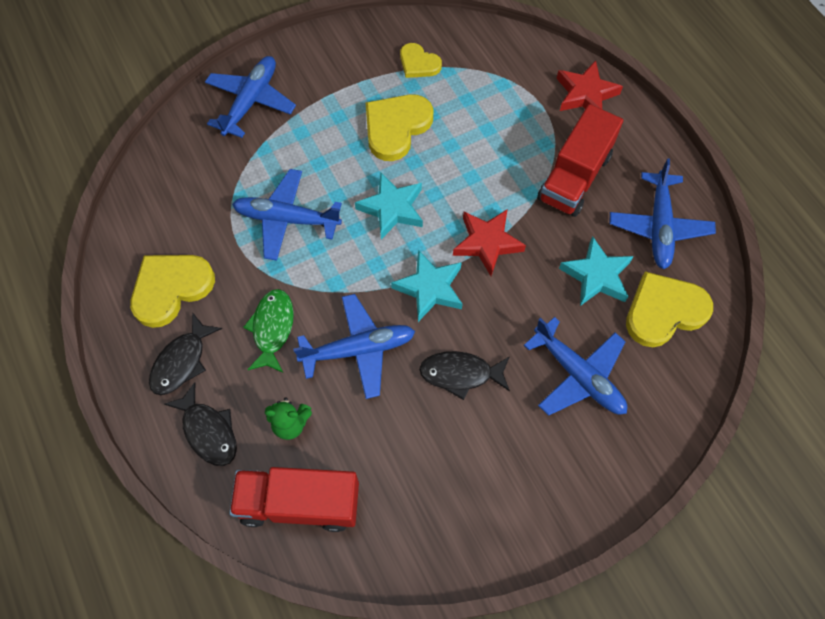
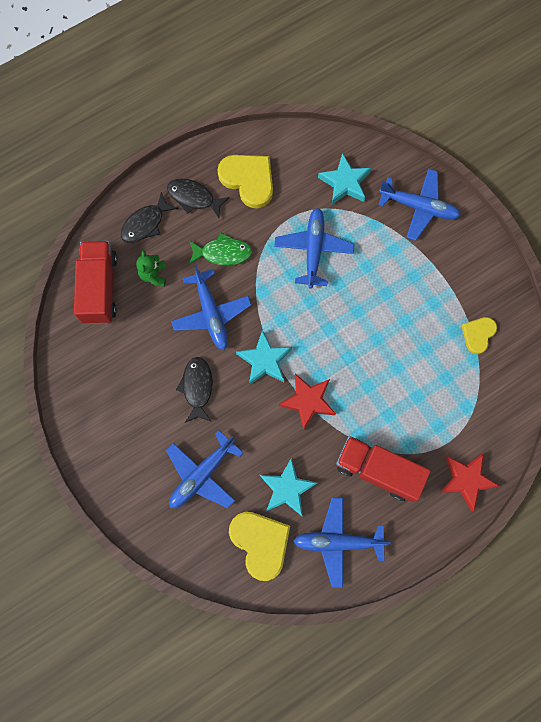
camera: 85 degrees right, 10 degrees up
(392, 209) = (331, 326): turquoise star -> turquoise star (344, 183)
(396, 127) = (409, 322): yellow heart -> none

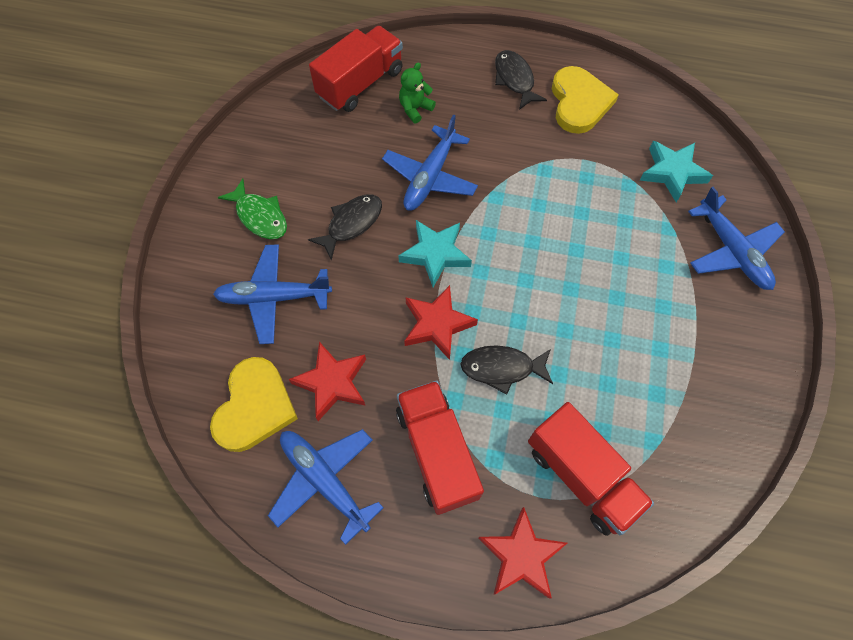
camera: 45 degrees right, 10 degrees down
(145, 223) = (452, 67): black fish -> black fish (502, 368)
(223, 253) = (494, 139): green fish -> green fish (260, 216)
(287, 489) = (332, 382): turquoise star -> red star
(313, 249) = (582, 202): blue plane -> none
(457, 411) = (581, 475): none -> red truck
(478, 334) = (682, 421): yellow heart -> none

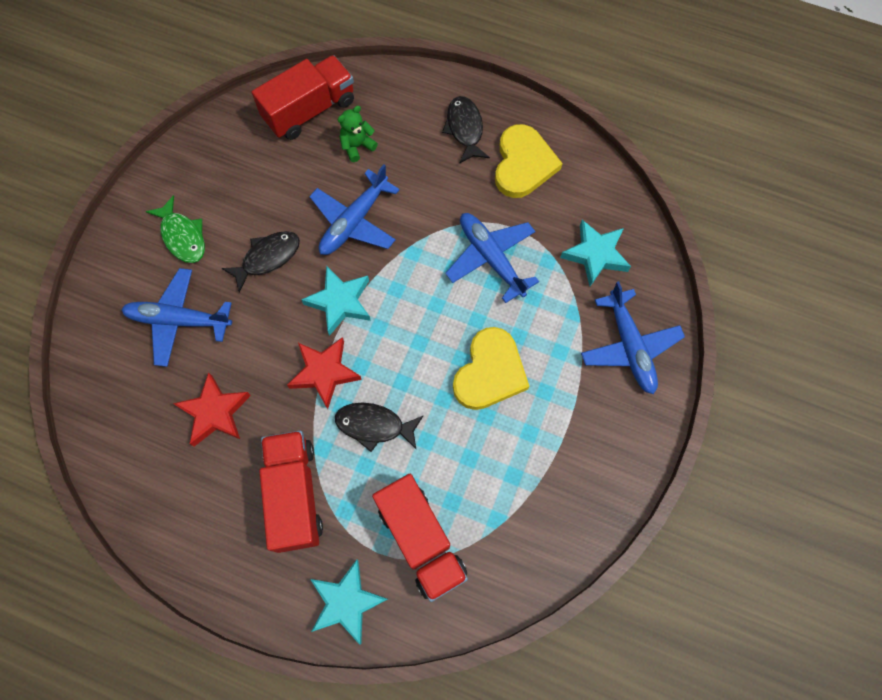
camera: 10 degrees right, 5 degrees up
(254, 407) = (140, 423): yellow heart -> yellow heart (490, 372)
(324, 480) = (188, 502): blue plane -> blue plane (491, 258)
(521, 556) = (346, 602): red star -> turquoise star

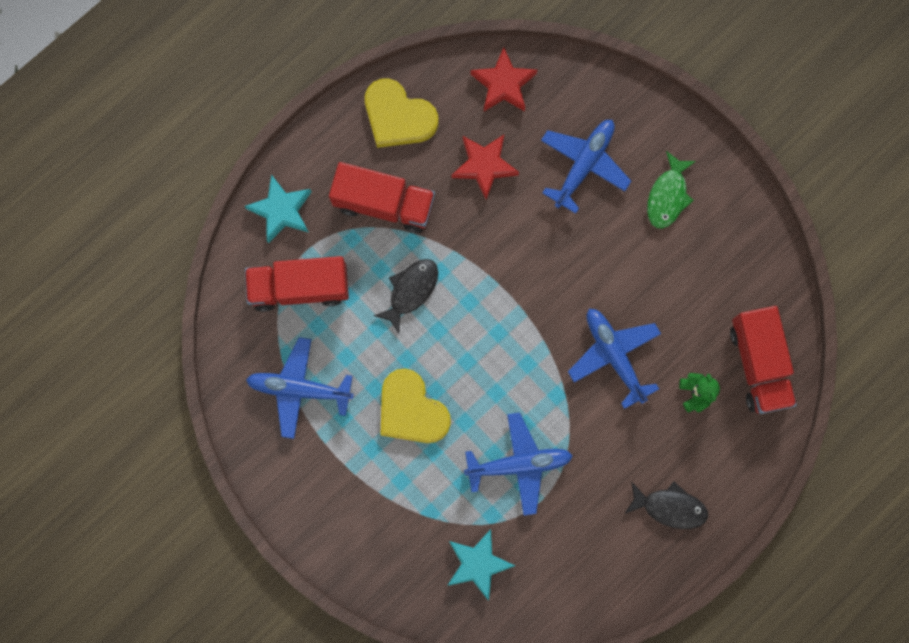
camera: 115 degrees right, 10 degrees up
(182, 236) = (668, 196): green fish -> green fish turned 60 degrees counterclockwise
(267, 258) = (611, 262): black fish -> none
(324, 372) = (477, 269): red star -> red star (503, 84)
(340, 302) = (538, 309): turquoise star -> none
(523, 164) = (604, 545): yellow heart -> yellow heart (398, 116)
(629, 347) = (376, 545): blue plane -> blue plane (299, 389)

